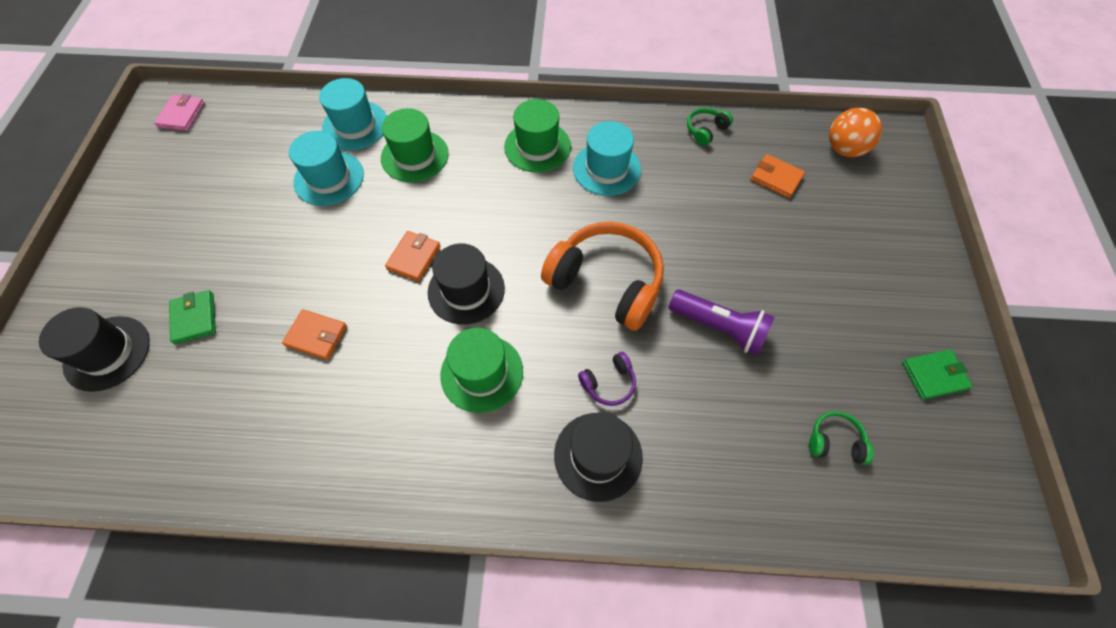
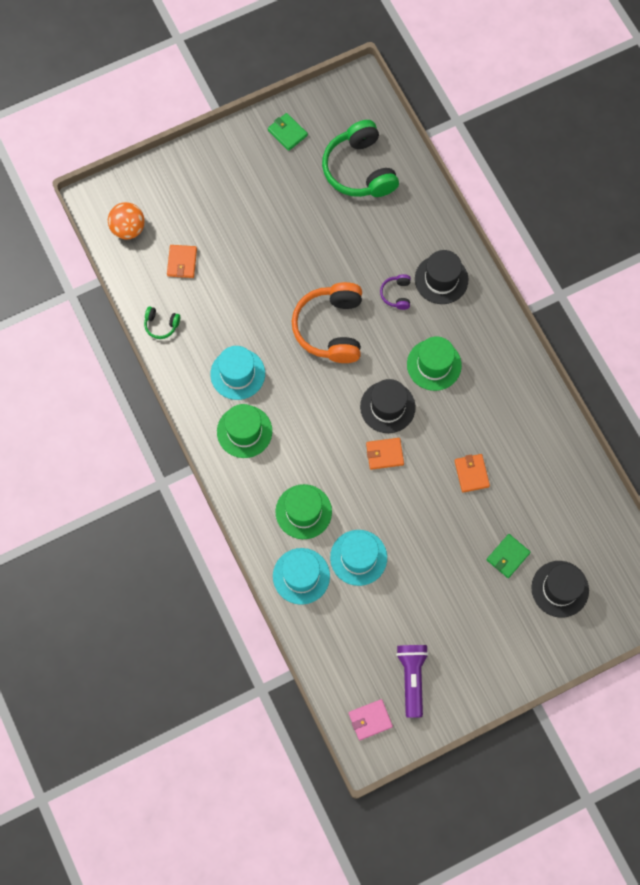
camera: 120 degrees left, 10 degrees up
(608, 383) = (397, 294): purple headphones -> purple headphones turned 120 degrees counterclockwise
(719, 327) = (324, 252): purple flashlight -> purple flashlight (412, 678)
(835, 441) = (359, 169): green headphones -> green headphones, size x2.26

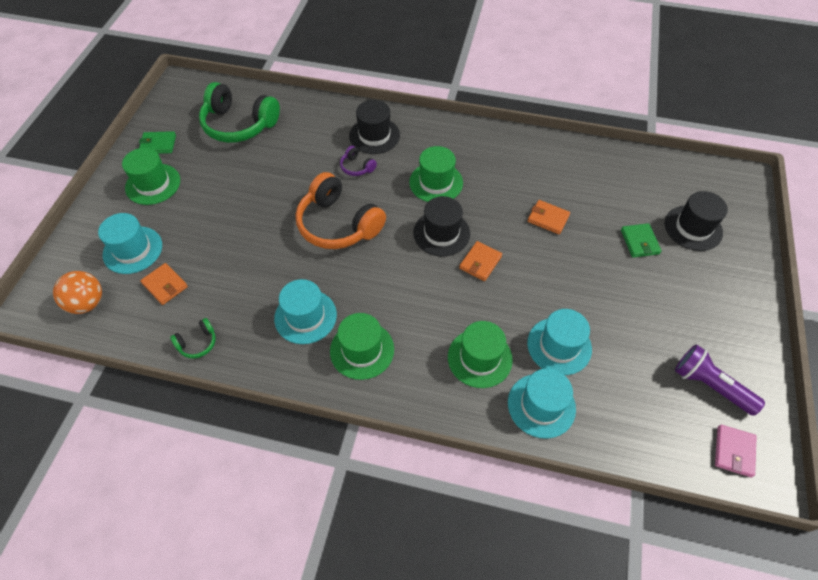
camera: 50 degrees left, 15 degrees down
(188, 213) = (133, 250): none -> turquoise hat
(250, 168) = (153, 184): none -> green hat

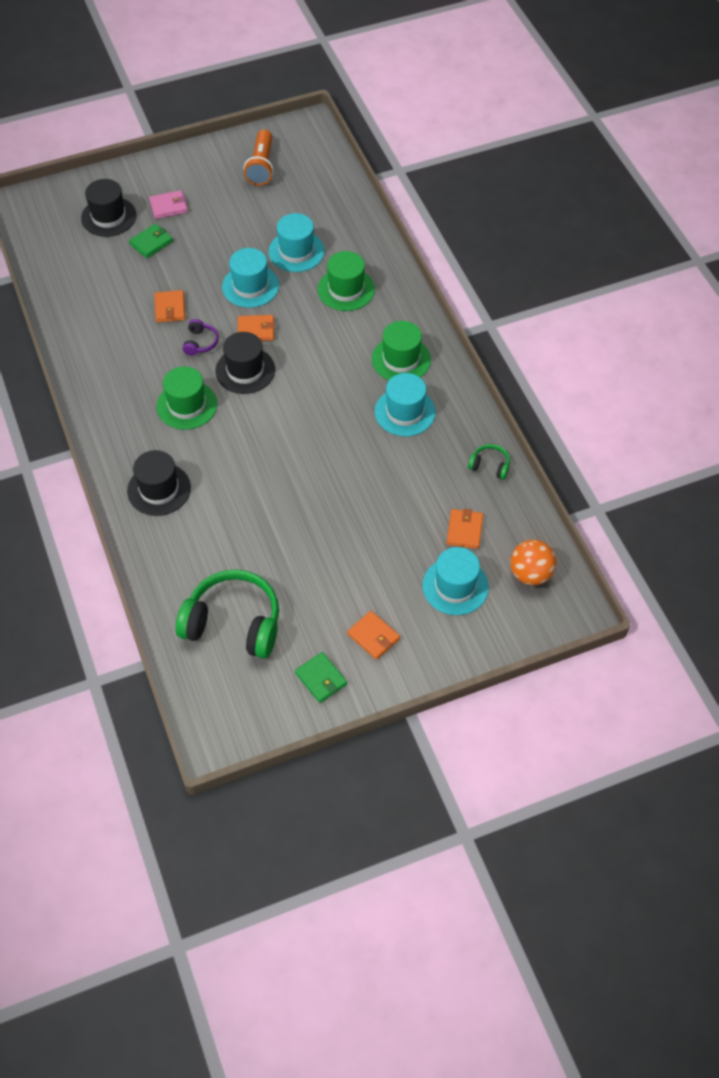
camera: 125 degrees left, 0 degrees up
(153, 184) = (373, 636): green hat -> orange wallet
(239, 124) = (233, 623): green headphones -> green headphones turned 60 degrees counterclockwise
(338, 224) = (295, 448): orange headphones -> none
(357, 167) = (214, 477): purple headphones -> purple headphones (200, 342)
(541, 405) = (354, 241): turquoise hat -> turquoise hat (250, 286)
(710, 385) = (261, 166): purple flashlight -> orange flashlight
(734, 451) = (304, 143): pink wallet -> pink wallet (168, 206)

